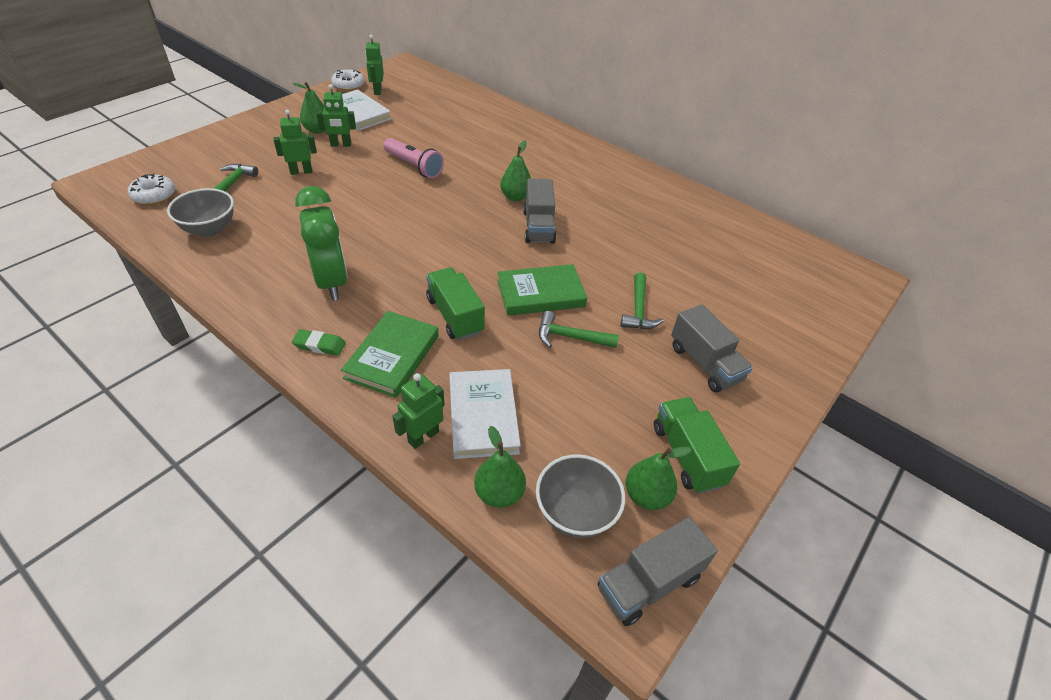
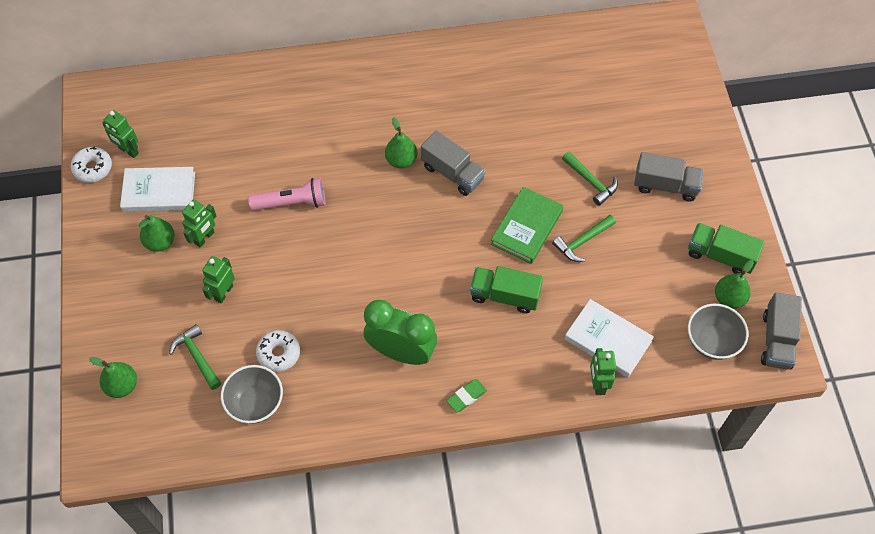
camera: 45 degrees left, 15 degrees up
(154, 195) = (163, 424): white donut -> white donut (278, 353)
(392, 356) = (514, 359): green book -> none
(499, 493) = (670, 370): green pear -> green pear (122, 386)

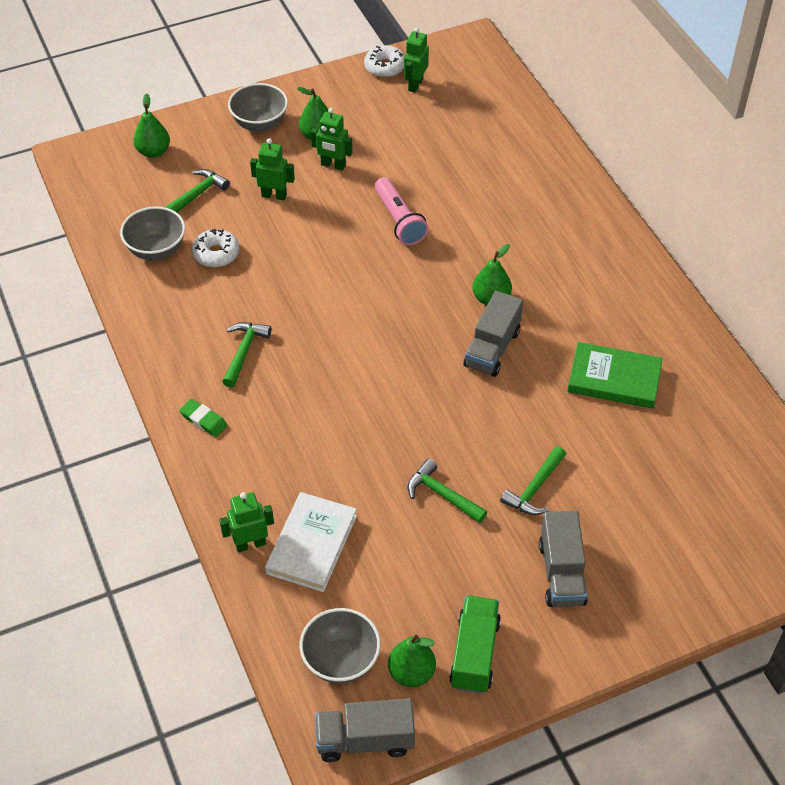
camera: 75 degrees right, 10 degrees down
(123, 286) = (260, 124): none -> grey bowl
(159, 192) = (375, 119): white book -> none
(401, 352) = (244, 352): green clock -> green hammer
(505, 296) = (342, 431): green truck -> none
(526, 227) = (443, 434): green book -> green book (614, 379)

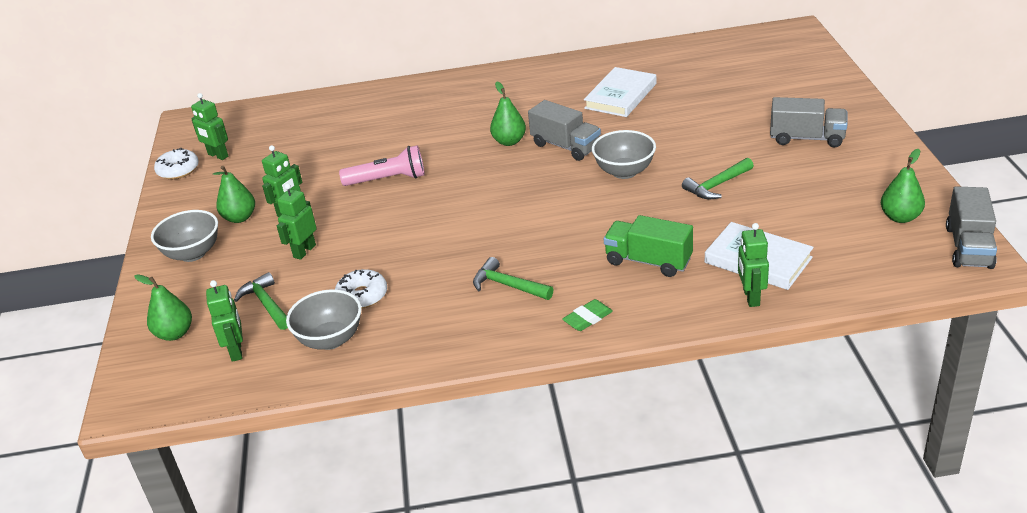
camera: 70 degrees left, 15 degrees down
(136, 196) = (236, 351): none -> green robot
(341, 661) = (887, 253): grey bowl -> grey bowl (624, 171)
(474, 654) = (882, 185): green truck -> green truck (648, 261)
(535, 488) = (721, 141): green hammer -> none
(614, 379) = (620, 96): green book -> white book

